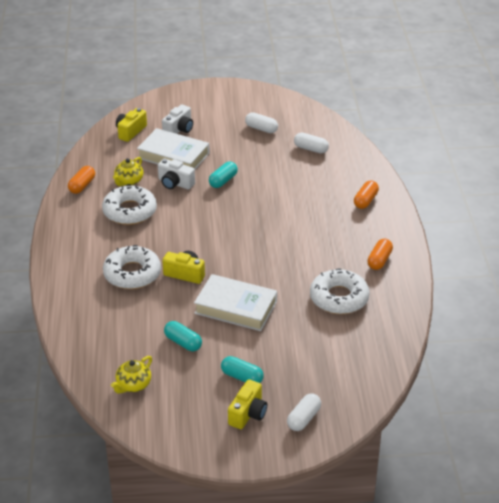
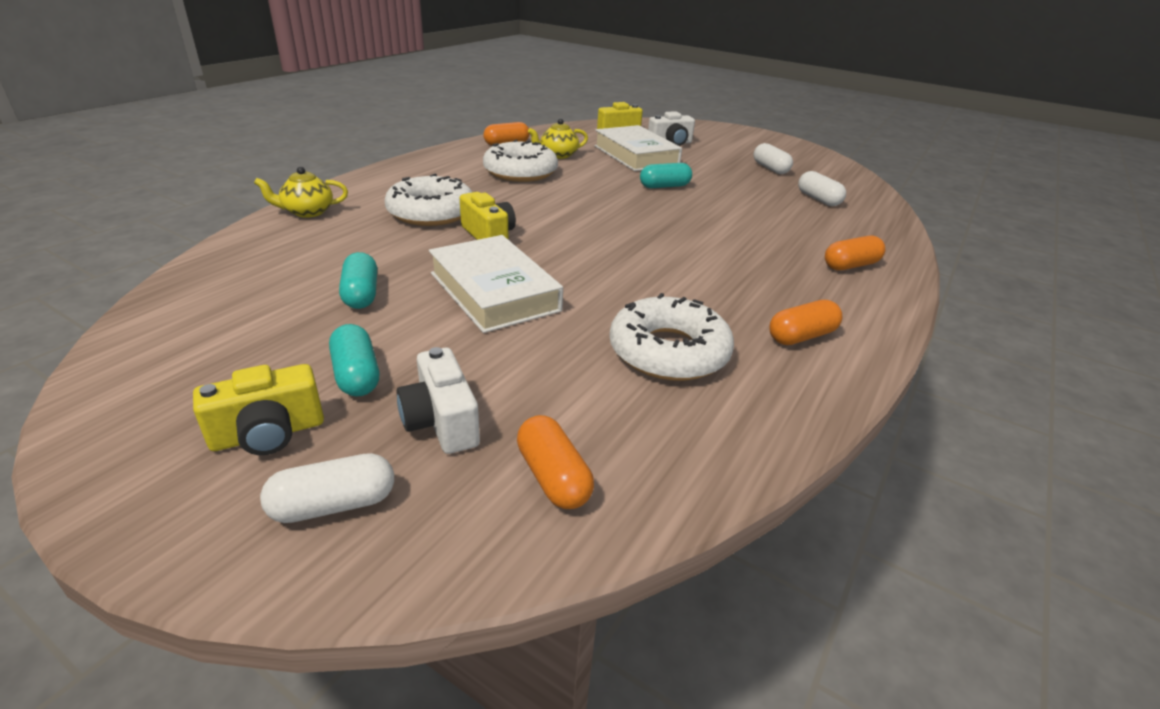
camera: 35 degrees right, 5 degrees down
(133, 385) = (215, 306): yellow teapot -> yellow teapot (307, 212)
(175, 183) = (605, 171): white camera -> white camera (441, 422)
(355, 371) = (553, 477): none -> orange capsule

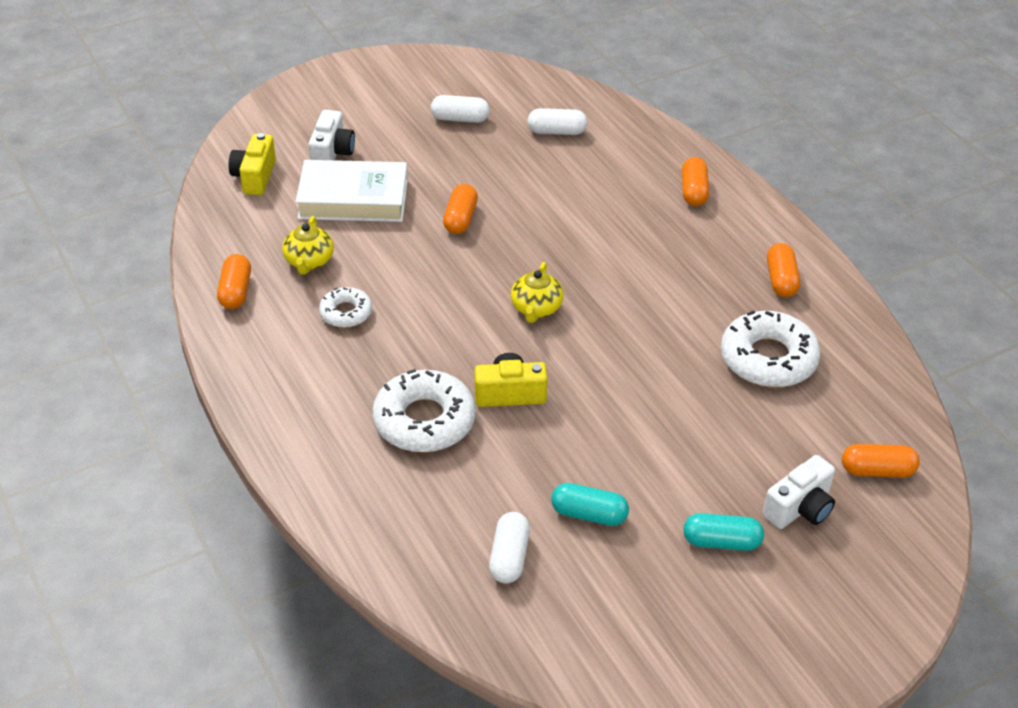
camera: 60 degrees left, 10 degrees up
(268, 433) = (775, 602): yellow camera -> none
(307, 212) = (363, 523): yellow teapot -> yellow teapot (536, 309)
(334, 505) = (862, 579): white capsule -> white capsule (509, 557)
(441, 422) = (800, 508): white camera -> white camera turned 45 degrees counterclockwise
(494, 291) = (628, 425): white book -> none
(520, 172) = (346, 313): white donut -> white donut, size x0.55
(664, 186) = (460, 219): turquoise capsule -> orange capsule

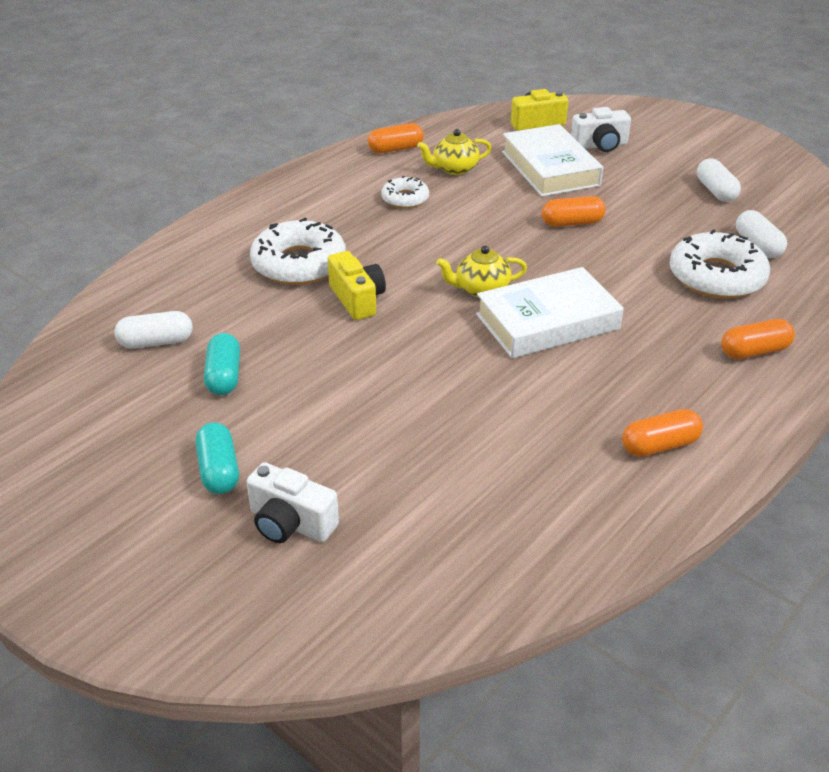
camera: 70 degrees right, 5 degrees down
(604, 285) = (547, 322): none -> white book
(768, 359) = (515, 458): white donut -> white donut (716, 276)
(877, 471) = (380, 583): orange capsule -> none

